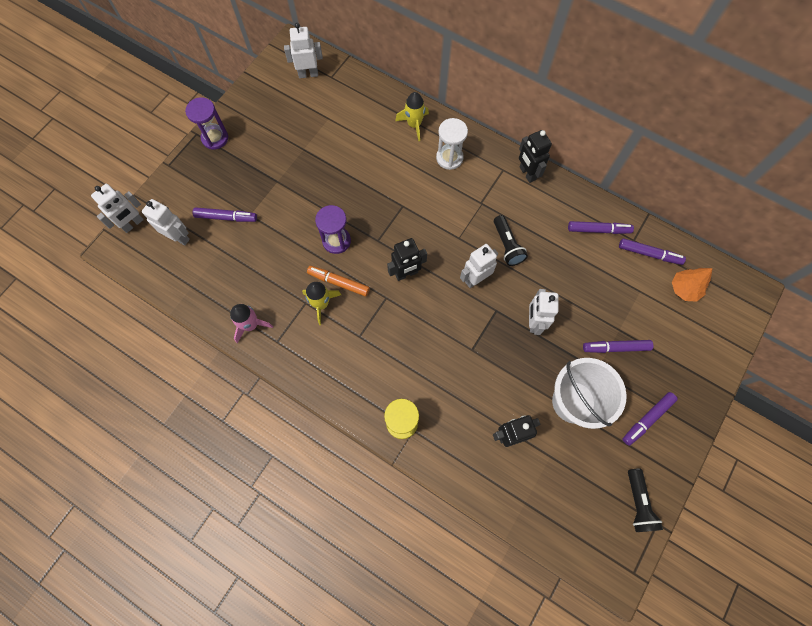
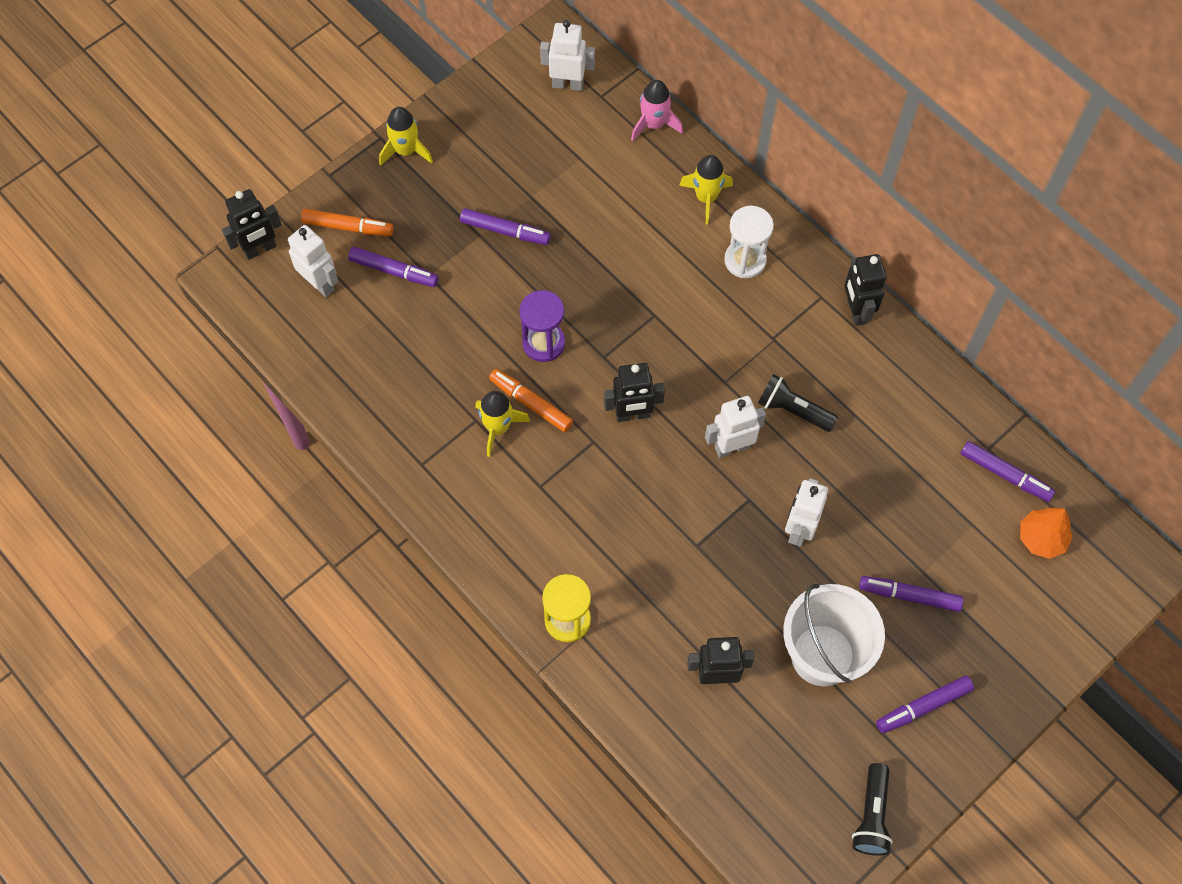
camera: 15 degrees right, 5 degrees down
(133, 224) = (260, 249): white robot -> black robot
(189, 196) = (348, 227): none -> orange marker
(215, 138) = (406, 150): purple hourglass -> yellow rocket
(251, 325) = (391, 432): pink rocket -> pink rocket (654, 124)
(507, 245) = (793, 410): black flashlight -> black flashlight turned 120 degrees clockwise
(598, 230) = (939, 421): purple marker -> purple marker (505, 231)

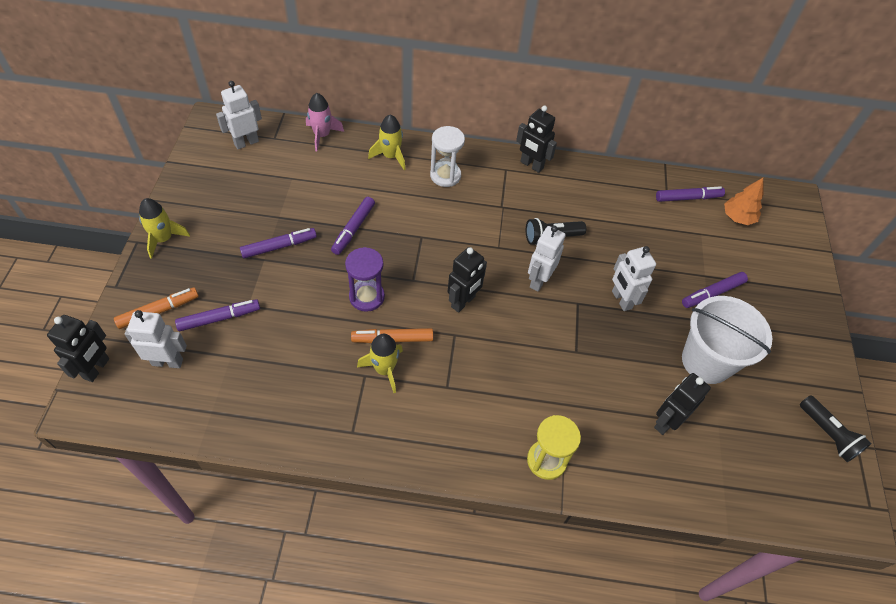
camera: 45 degrees left, 10 degrees down
(923, 706) = (783, 348): purple marker -> purple marker (353, 229)

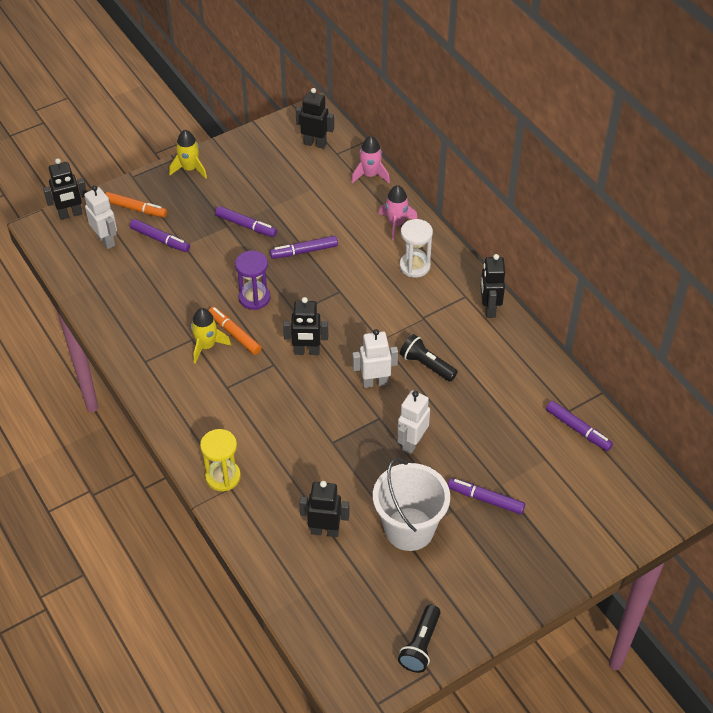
camera: 55 degrees right, 5 degrees down
(246, 142) = (315, 143): white robot -> black robot
(390, 156) = (396, 224): yellow rocket -> pink rocket
(738, 217) = (597, 476): orange tree -> none

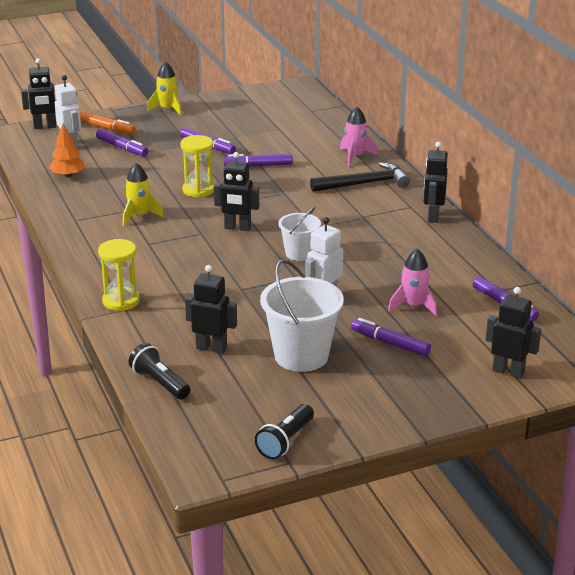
camera: 10 degrees right, 20 degrees down
(117, 291) = (68, 175): none -> orange tree
(234, 334) = (170, 211): orange marker -> none
(254, 298) = (198, 190): purple hourglass -> yellow hourglass
(315, 143) = (293, 103): black robot -> black robot (508, 371)
(370, 175) = (339, 125): pink rocket -> pink rocket (413, 306)
(375, 382) = (299, 253): white robot -> white bucket
(414, 266) = (365, 183): white hourglass -> black hammer
(427, 365) = (356, 247): black flashlight -> black flashlight (160, 383)

